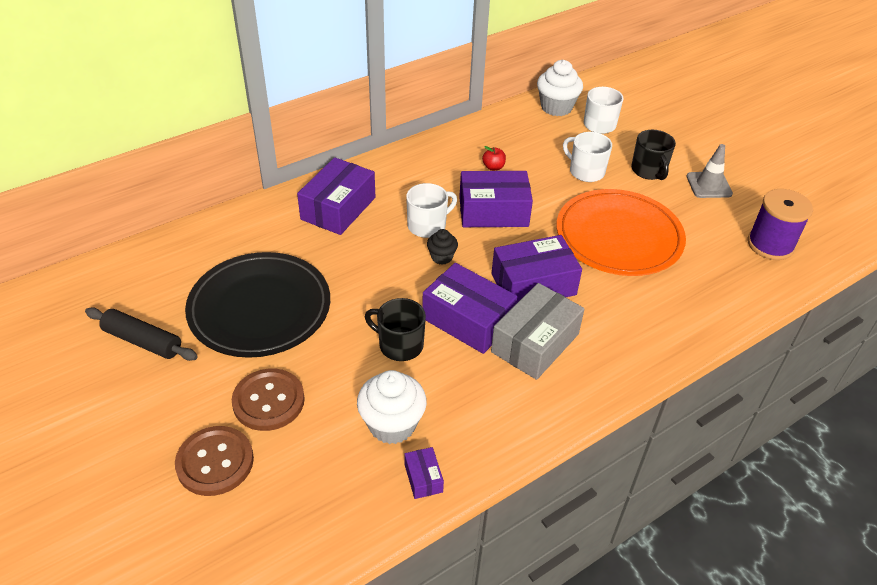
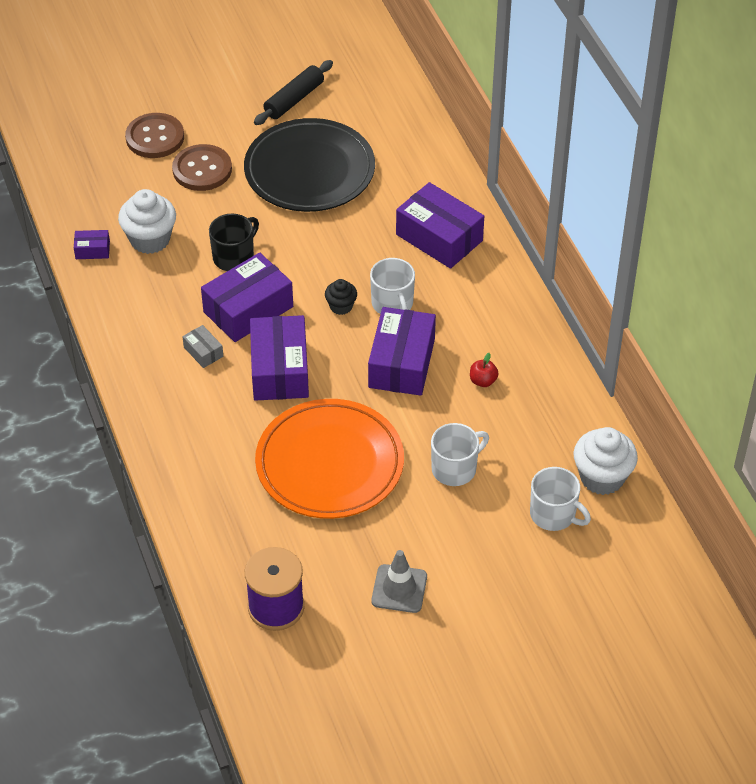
camera: 105 degrees right, 5 degrees up
(535, 343) = (203, 352): grey box -> grey box, size x0.46
(649, 171) = (442, 535): black mug -> none

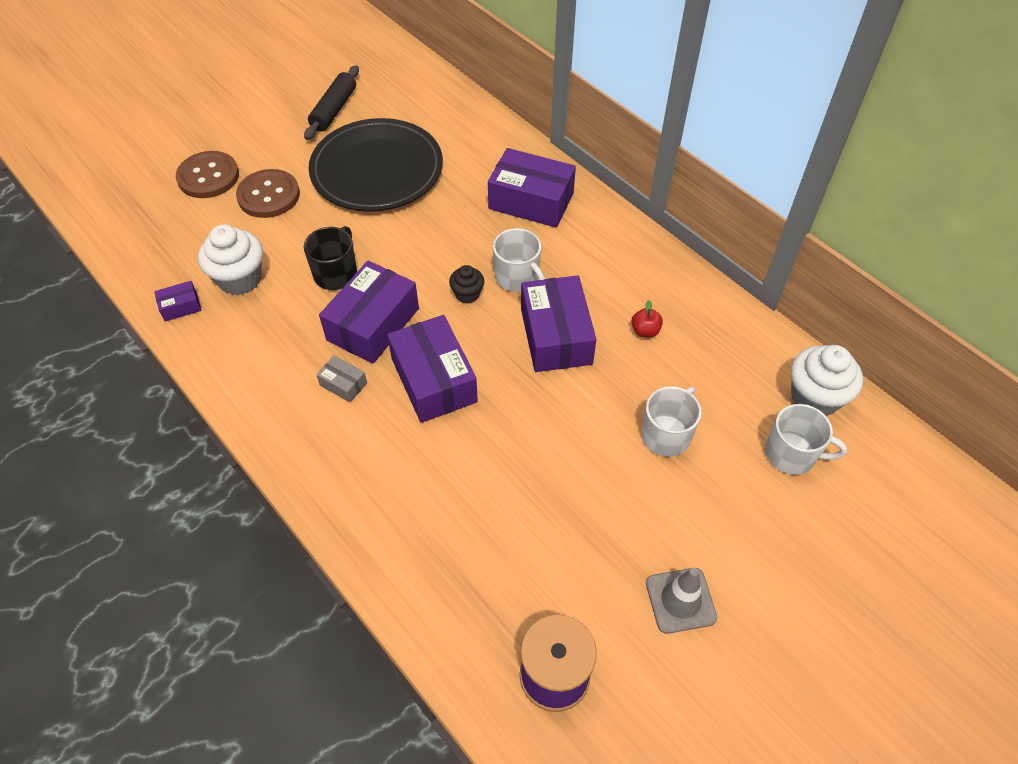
camera: 20 degrees left, 5 degrees up
(329, 464) = (534, 471): orange plate -> none

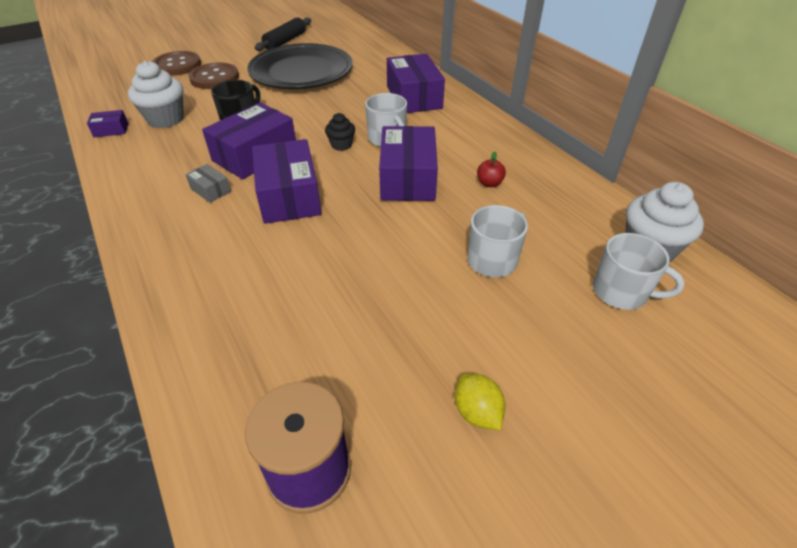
camera: 10 degrees right, 10 degrees down
(531, 201) = (414, 97): purple box -> purple box turned 45 degrees clockwise
(680, 600) = (477, 412): grey traffic cone -> yellow lemon

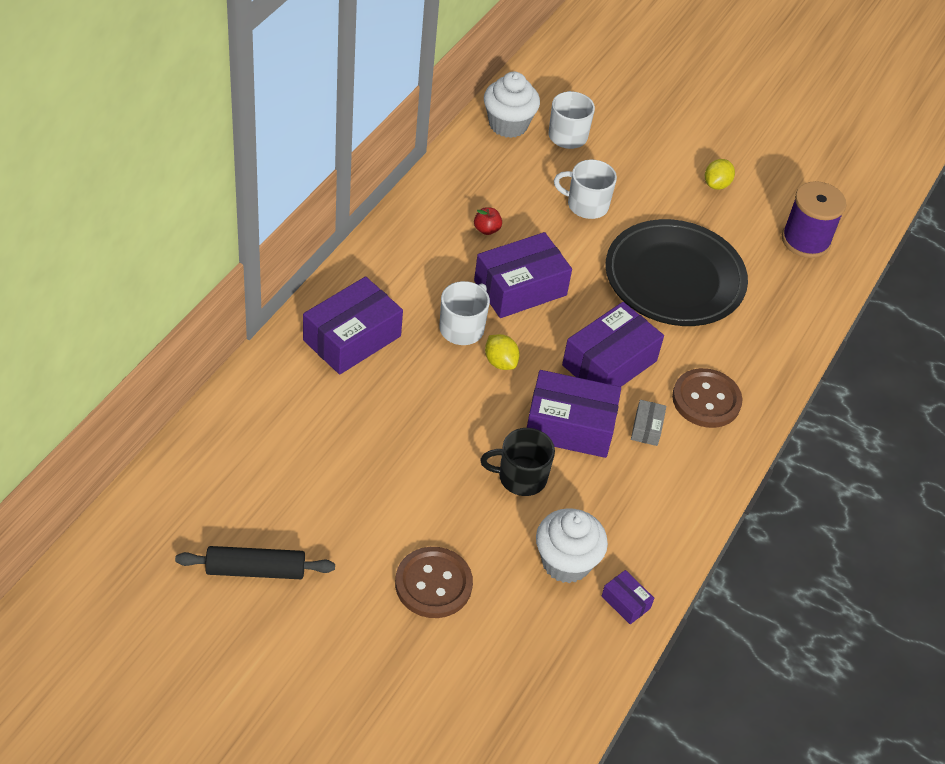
camera: 125 degrees left, 5 degrees up
(177, 65) = (426, 664): brown button -> brown button (706, 400)
(301, 72) = (352, 488): black plate -> black plate (674, 278)
(341, 145) = (500, 362): black cupcake -> yellow lemon

